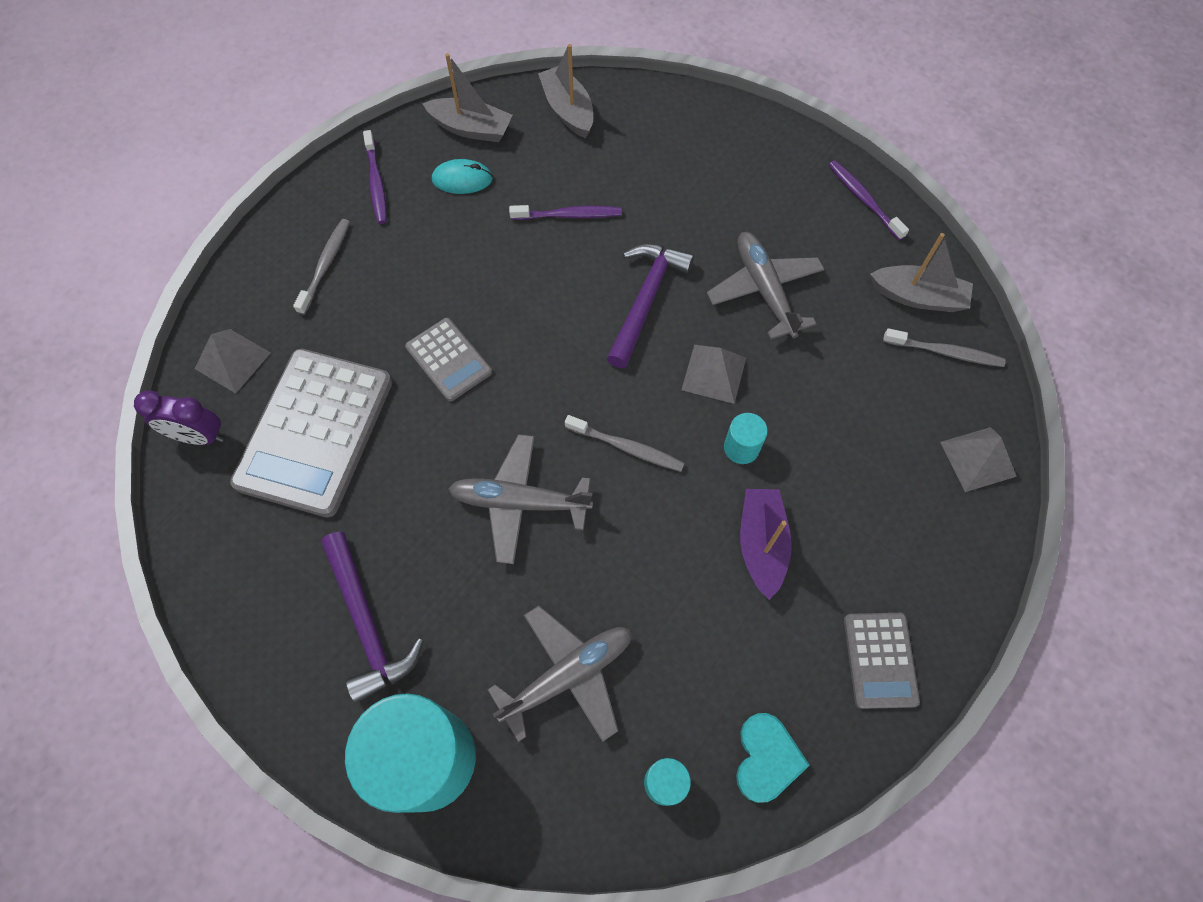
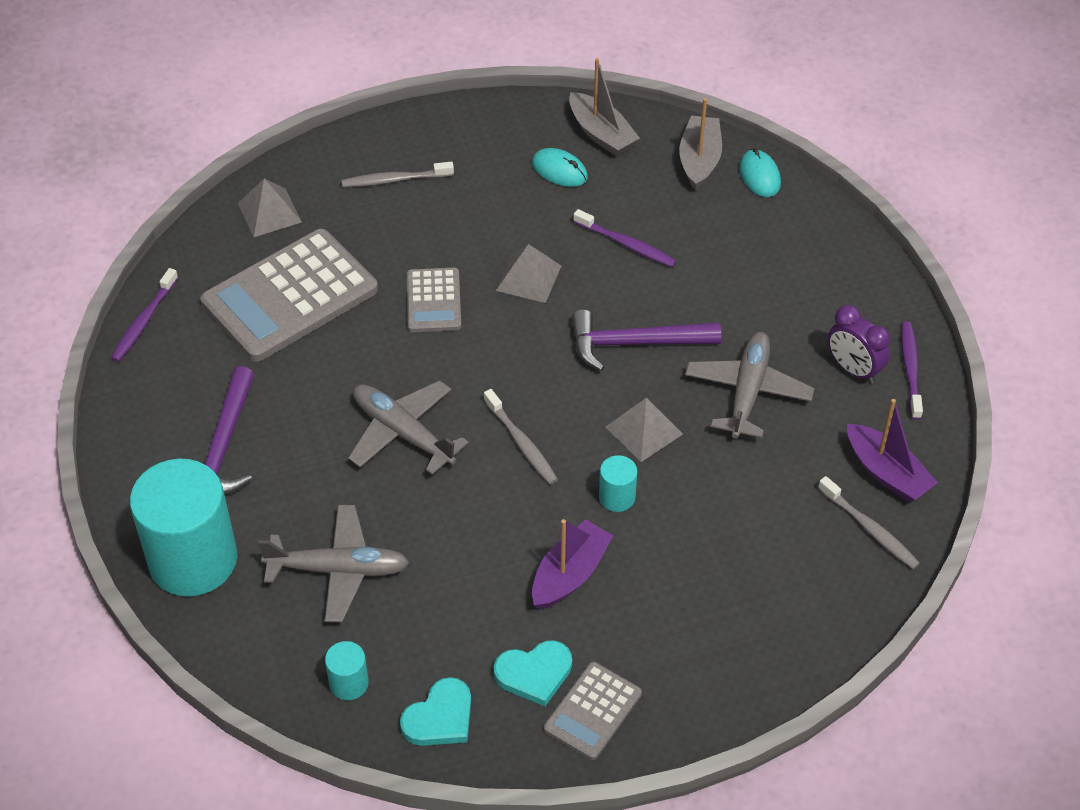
camera: 35 degrees right, 15 degrees down
(199, 436) = (204, 253): purple clock -> purple clock (853, 369)
(325, 265) = (395, 180): grey toothbrush -> grey toothbrush turned 150 degrees counterclockwise
(376, 183) = (486, 138): purple toothbrush -> purple toothbrush (144, 321)
(624, 99) = (759, 176): none -> turquoise mouse
(645, 300) = (635, 344): purple hammer -> purple hammer turned 150 degrees counterclockwise
(807, 658) = (534, 673): none -> turquoise heart
(918, 297) = (886, 473): grey boat -> purple boat
(978, 459) = (819, 624): grey pyramid -> grey pyramid (528, 278)

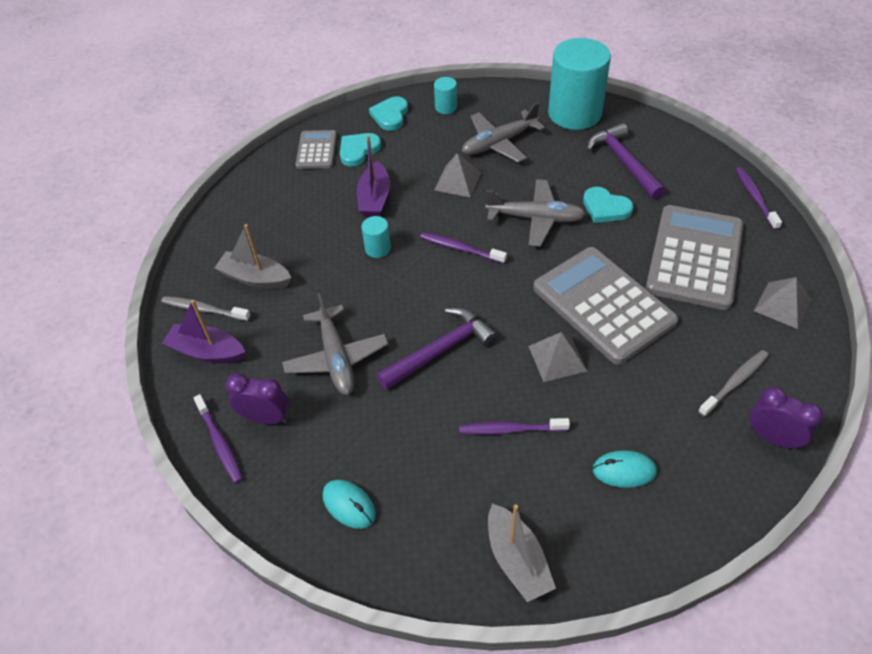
camera: 150 degrees right, 0 degrees up
(313, 401) = (605, 208): none -> turquoise heart
(415, 132) = (772, 438): none -> purple clock
(433, 301) = (603, 305): grey calculator -> grey calculator, size x1.93
(521, 443) = (460, 248): grey toothbrush -> purple toothbrush
(601, 134) = (626, 536): grey boat -> grey boat (255, 278)
(644, 430) = (390, 295): grey pyramid -> grey pyramid (457, 181)
(759, 176) = (450, 575): turquoise mouse -> turquoise mouse (349, 505)

